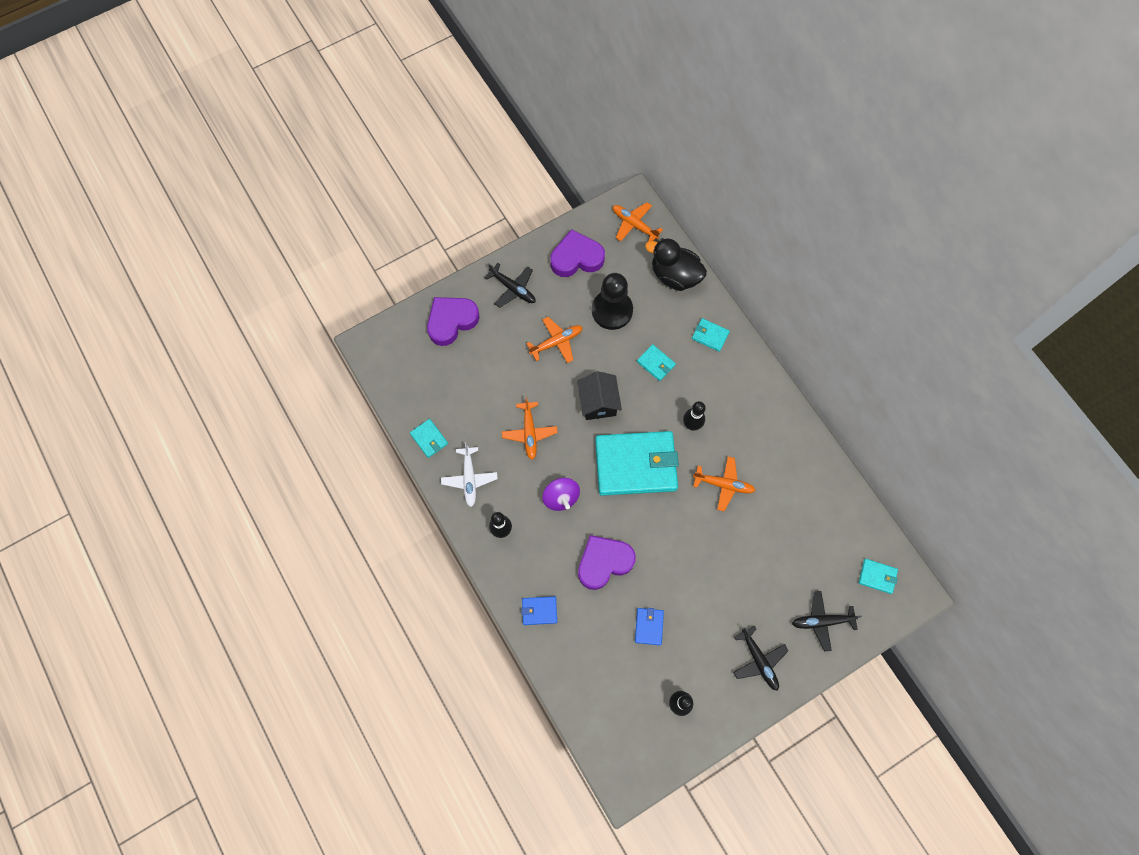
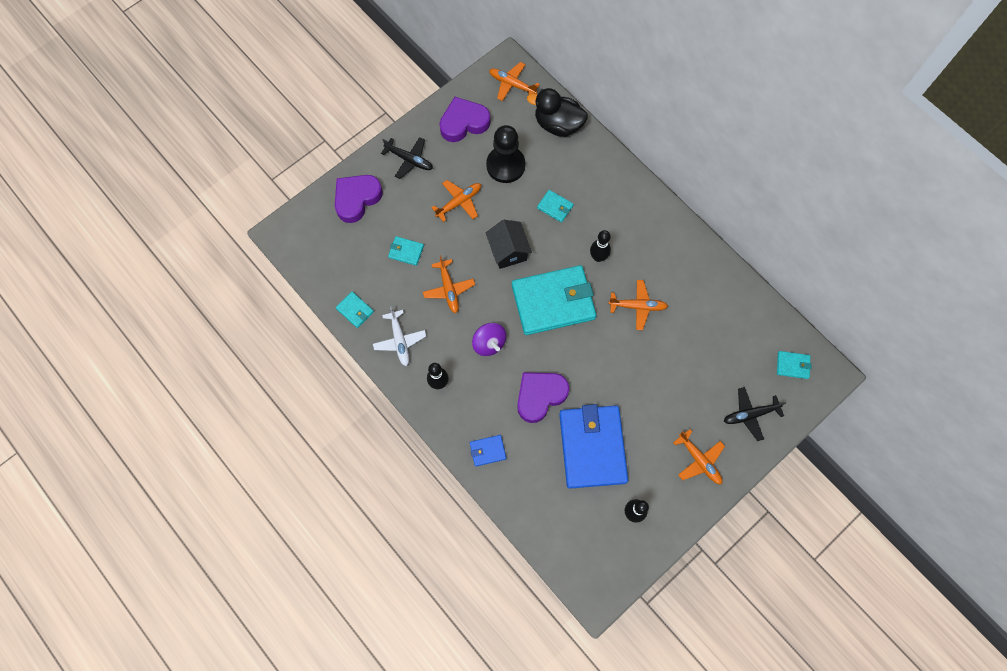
camera: 10 degrees left, 0 degrees up
(649, 626) = (592, 447): blue wallet -> blue wallet, size x2.39
(710, 335) = (600, 174): turquoise wallet -> turquoise wallet (406, 251)
(758, 660) = (699, 460): black plane -> orange plane

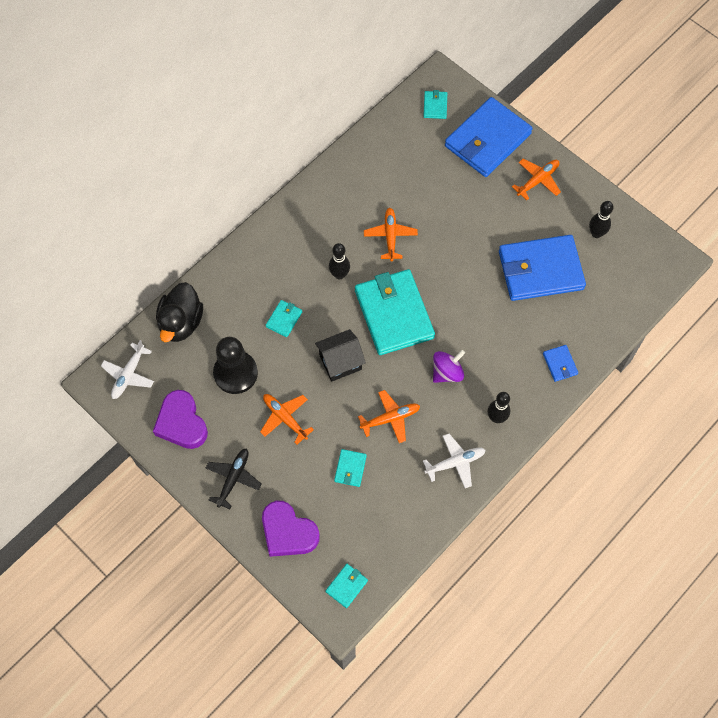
camera: 95 degrees left, 5 degrees down
(355, 310) = (426, 515): turquoise wallet -> turquoise wallet (346, 586)
(512, 84) = (129, 374): orange plane -> white plane
(540, 396) = (496, 320): purple heart -> none
(750, 414) = (487, 140): black plane -> blue wallet

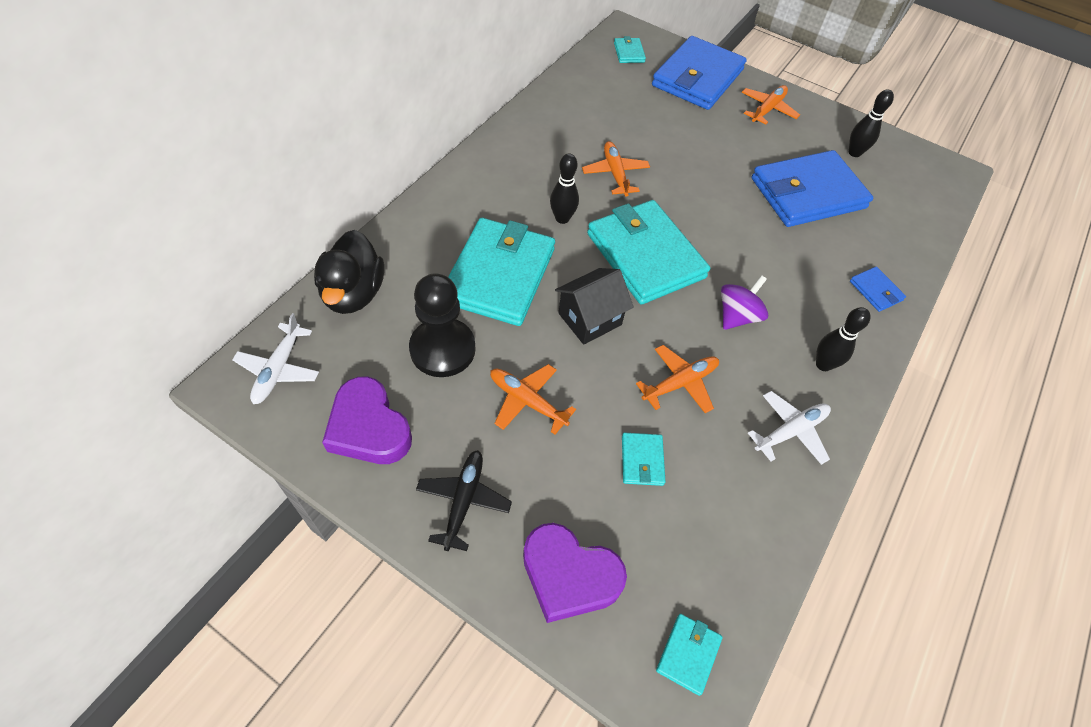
camera: 15 degrees left, 10 degrees down
(284, 319) = (499, 275): turquoise wallet -> turquoise wallet, size x2.39

